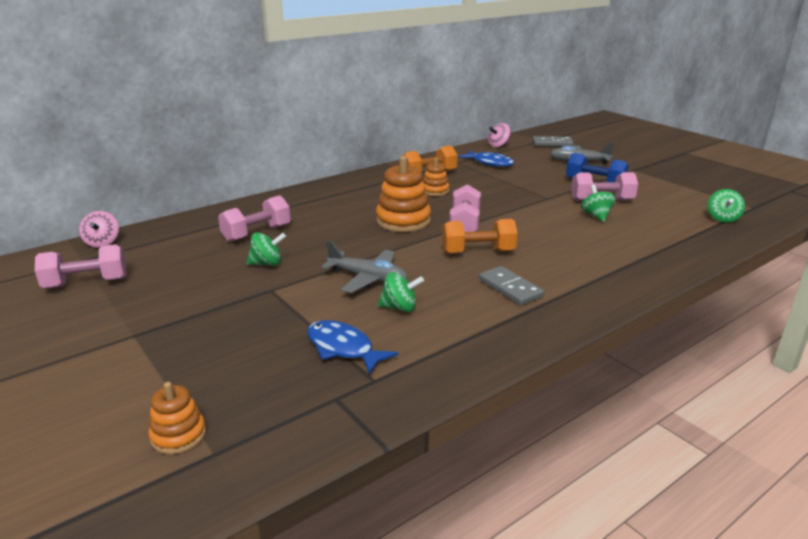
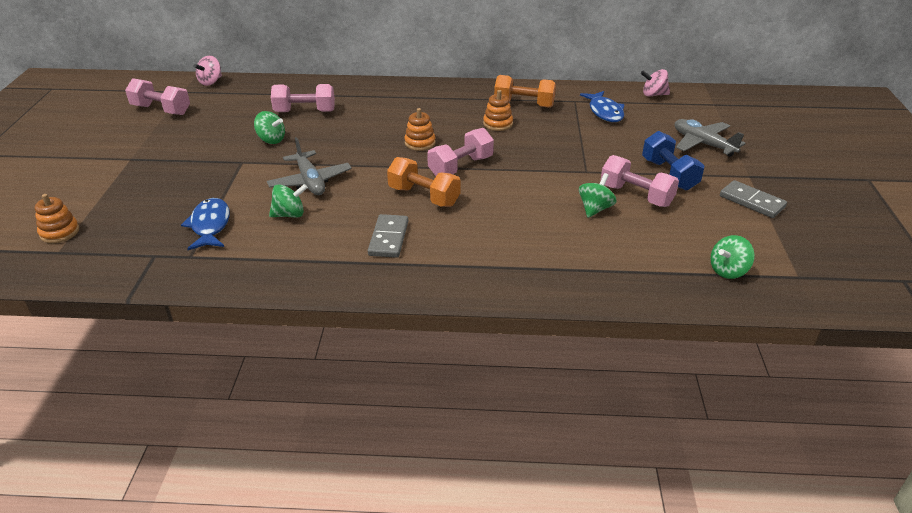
camera: 40 degrees right, 10 degrees up
(400, 308) = (289, 214): green spinning top -> green spinning top turned 60 degrees counterclockwise
(403, 221) = (420, 143): orange stacking toy -> orange stacking toy, size x0.57
(552, 143) = (719, 111): grey domino -> grey domino (752, 201)

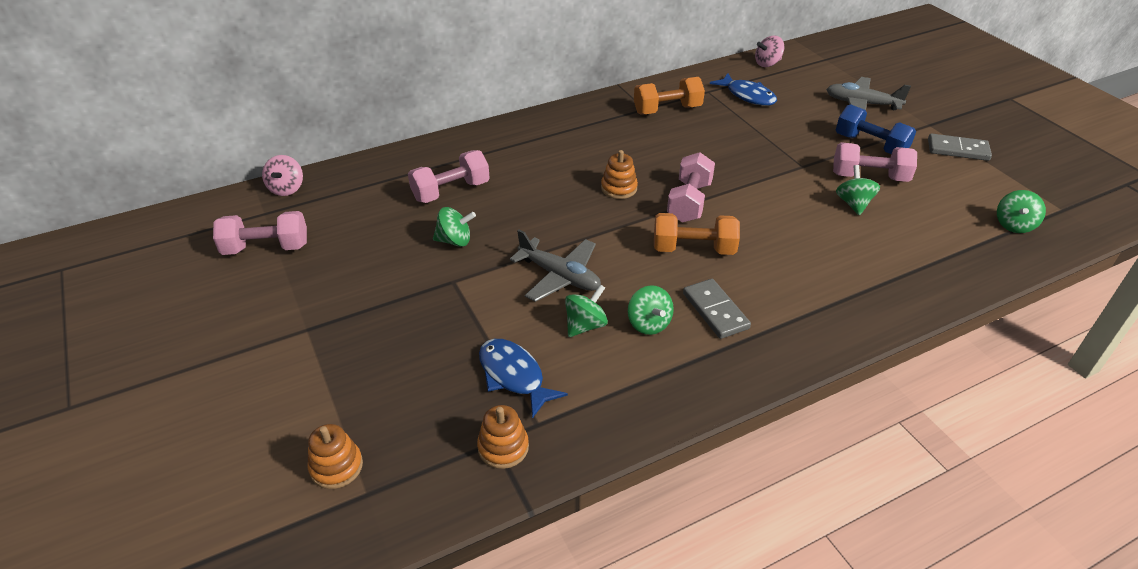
camera: 30 degrees left, 5 degrees up
(332, 229) = (648, 324): none -> green spinning top
(498, 124) = (668, 140): orange stacking toy -> orange stacking toy (503, 447)

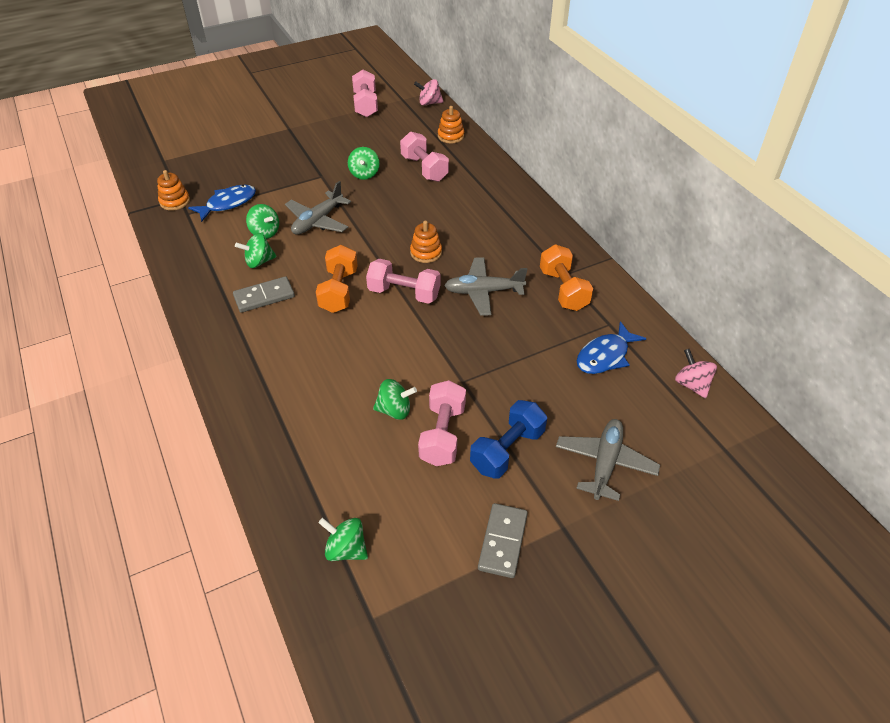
camera: 90 degrees right, 5 degrees up
(336, 467) = (183, 149): orange stacking toy -> orange stacking toy (451, 136)
(677, 152) = (483, 292): none -> grey plane

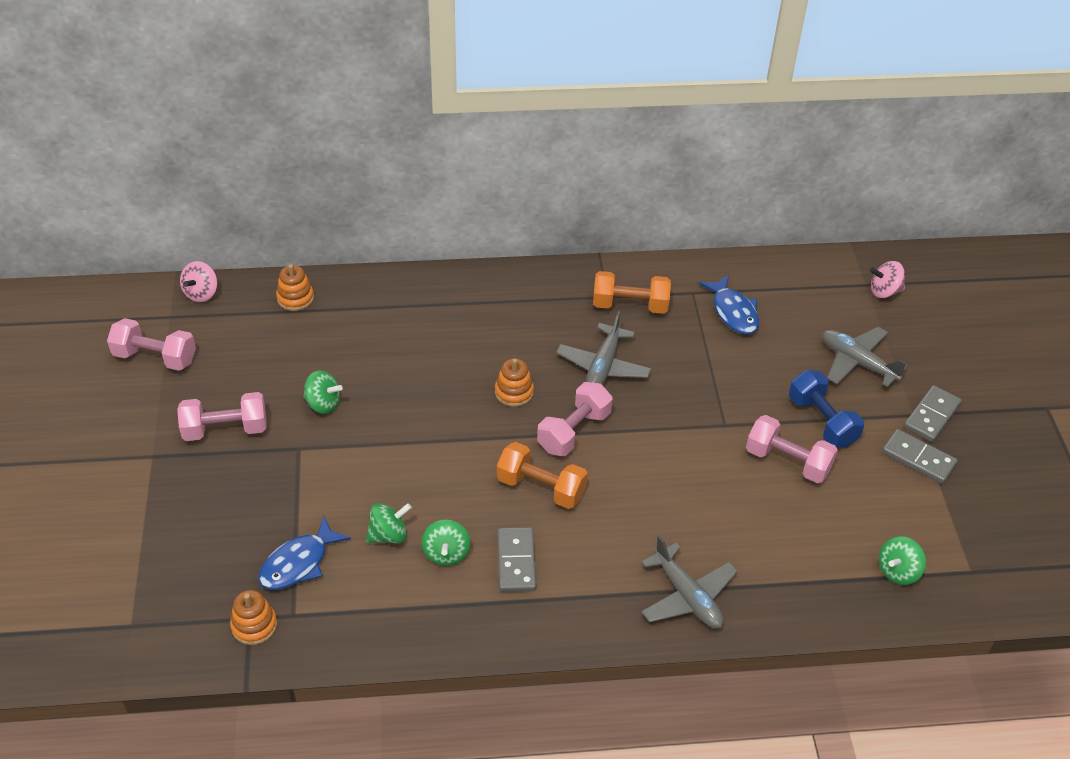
camera: 70 degrees left, 0 degrees up
(228, 204) = (299, 563): blue fish -> blue fish turned 120 degrees counterclockwise
(318, 221) = (396, 475): grey plane -> grey plane (687, 596)
(395, 410) = (743, 489): green spinning top -> none
(424, 169) = (349, 344): pink dumbbell -> pink dumbbell (225, 429)
(570, 544) = (931, 416): none -> grey domino
(691, 384) = (790, 272): pink spinning top -> pink spinning top (884, 291)

